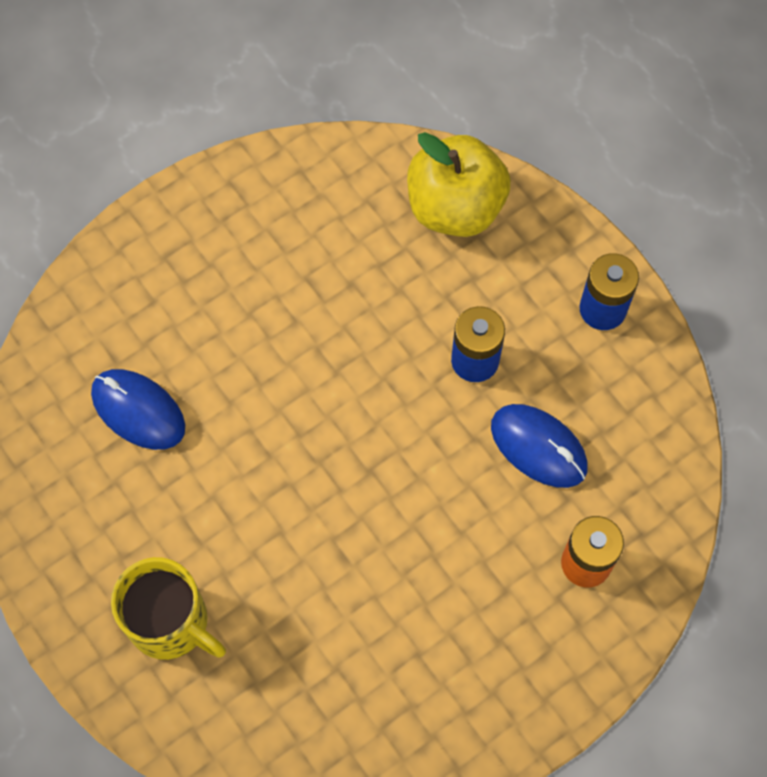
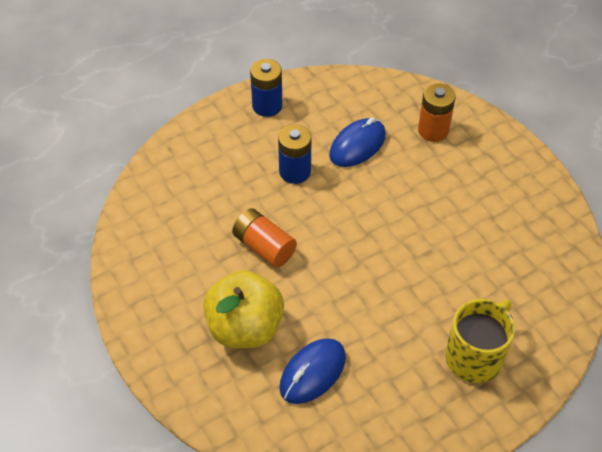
camera: 85 degrees left, 15 degrees down
(334, 332) = (264, 247): none -> orange battery
(455, 207) = (180, 172): yellow apple -> yellow apple (245, 327)

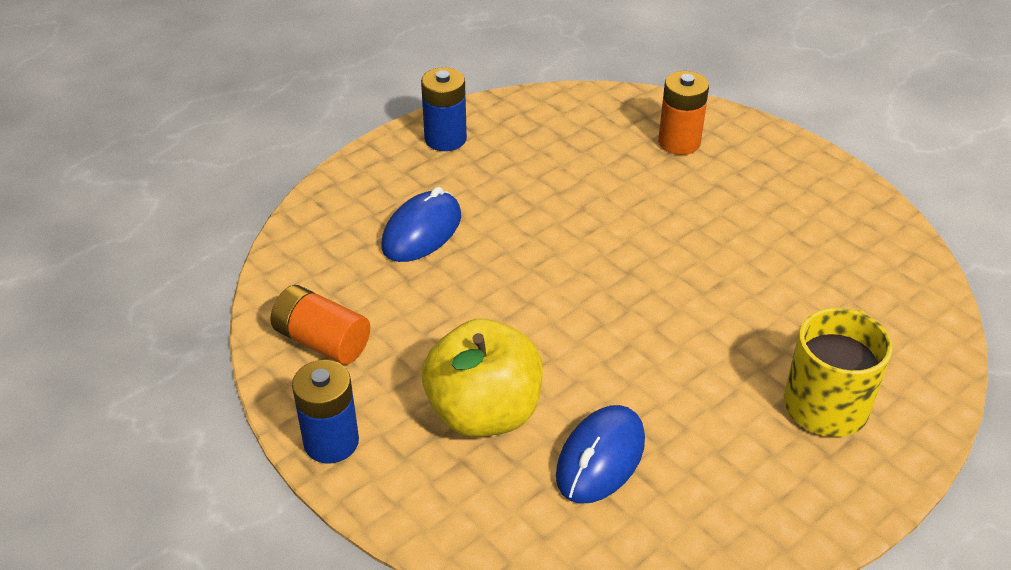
camera: 10 degrees left, 10 degrees down
(264, 247) = (485, 306): orange battery -> orange battery (322, 341)
(295, 171) = (504, 210): blue battery -> blue battery (331, 442)
(357, 145) = (582, 170): blue mouse -> blue mouse (421, 231)

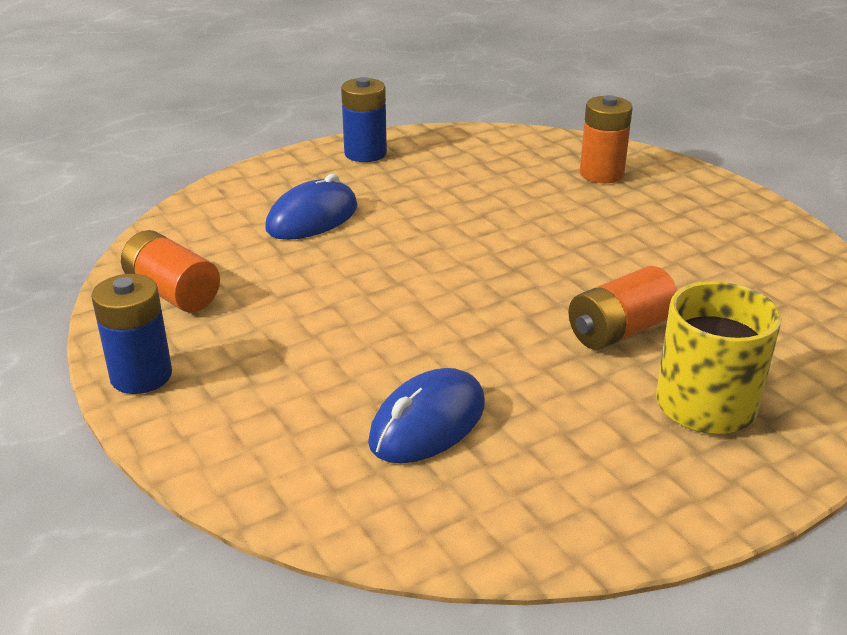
camera: 10 degrees right, 10 degrees down
(484, 412) = (314, 368): yellow apple -> none
(737, 334) = (619, 331): none -> orange battery

